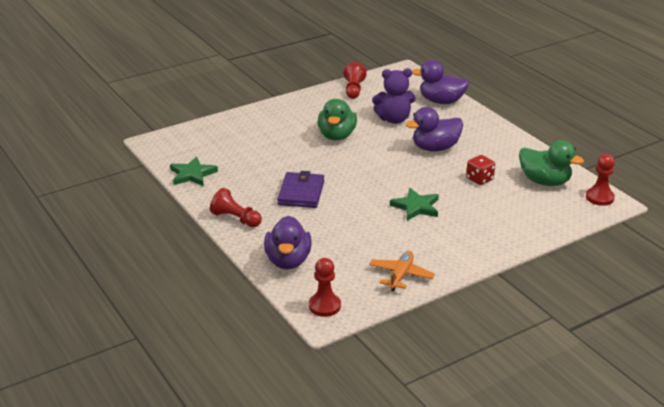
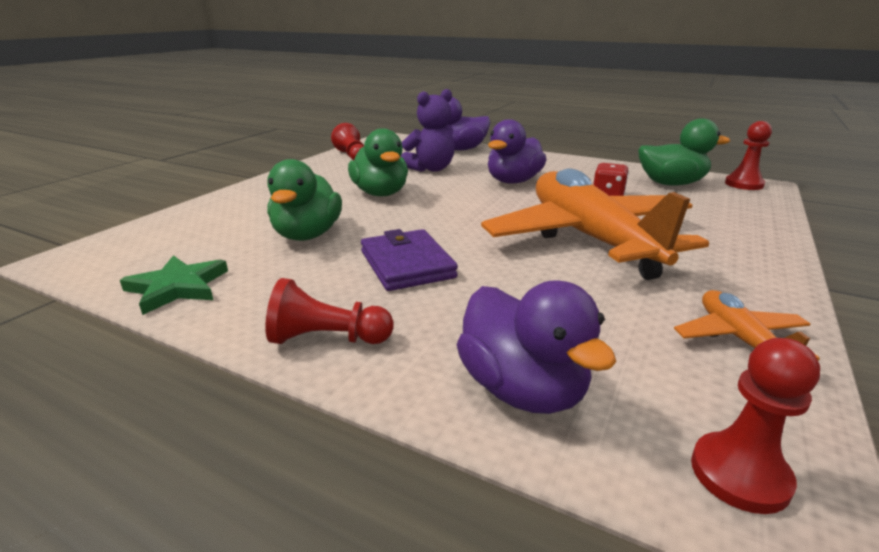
camera: 30 degrees left, 5 degrees down
(269, 158) = (307, 235): none -> green duck
(416, 207) = (590, 238): green star -> orange plane

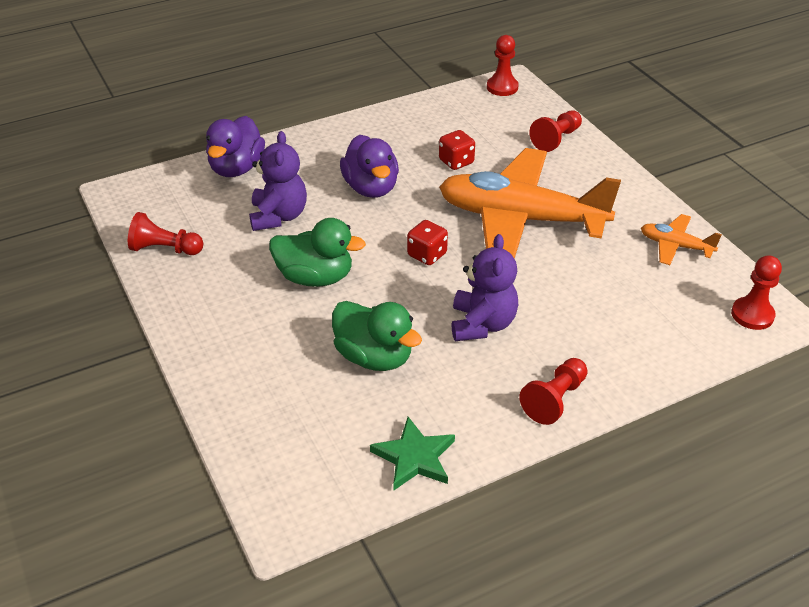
camera: 55 degrees left, 15 degrees up
(407, 264) = (482, 324): purple wallet -> purple teddy bear
(468, 218) = (427, 255): none -> red dice
(522, 389) = (659, 345): purple duck -> none
(671, 184) = (465, 116): green duck -> none
(739, 221) = (556, 139): none -> red pawn

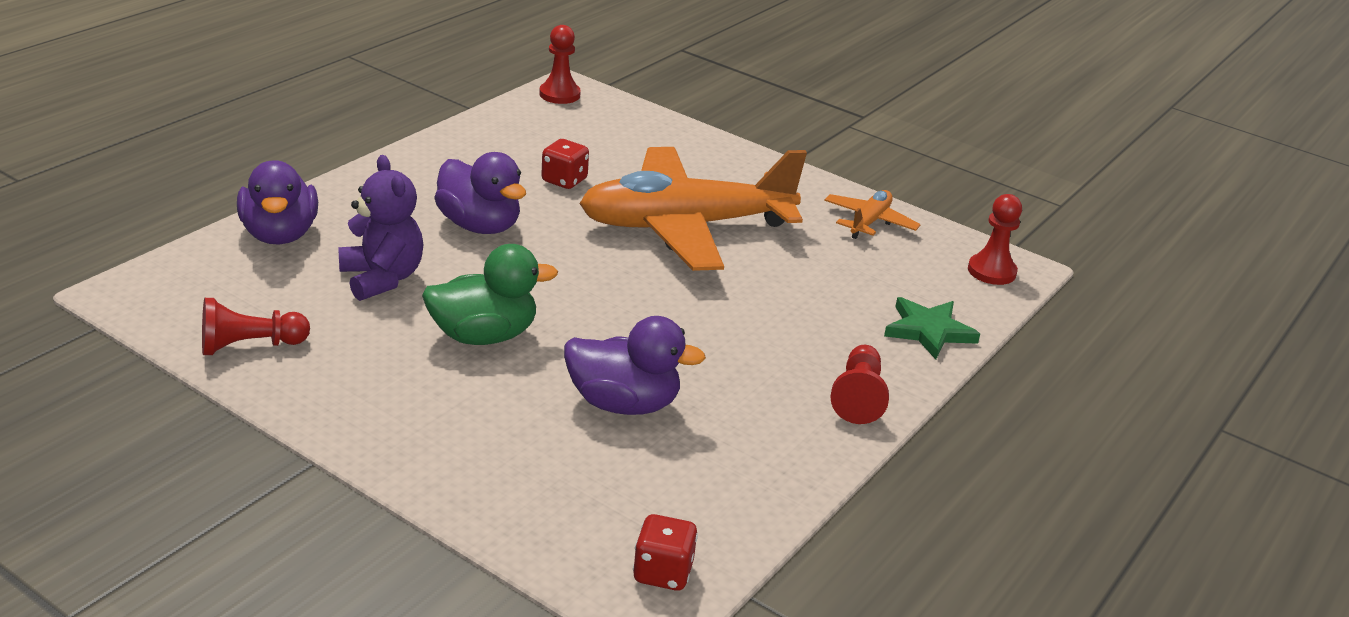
camera: 30 degrees left, 10 degrees down
(374, 357) = (623, 404): green duck -> purple duck
(414, 457) = (750, 494): green star -> green star (928, 331)
(427, 255) = (604, 284): red dice -> red dice (663, 573)
(482, 324) = (723, 341): purple teddy bear -> none
(556, 139) = (663, 139): red pawn -> none
(675, 246) = (869, 222): orange plane -> orange plane turned 120 degrees clockwise

